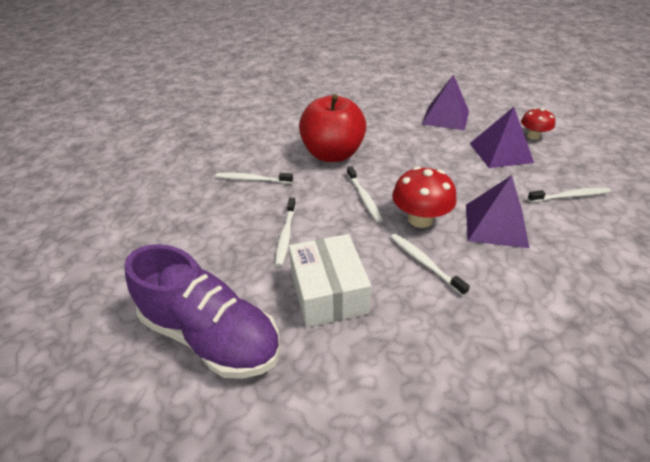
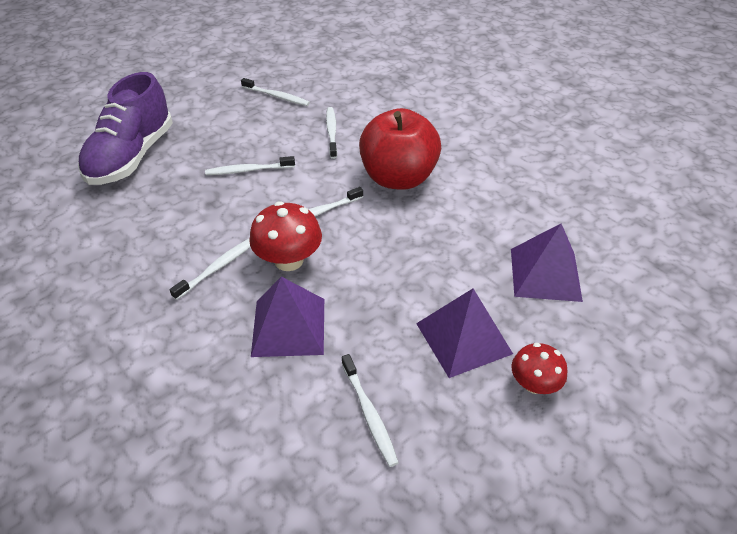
camera: 75 degrees right, 5 degrees up
(167, 207) = (277, 96): none -> white toothbrush
(328, 292) = (176, 208): white box -> none

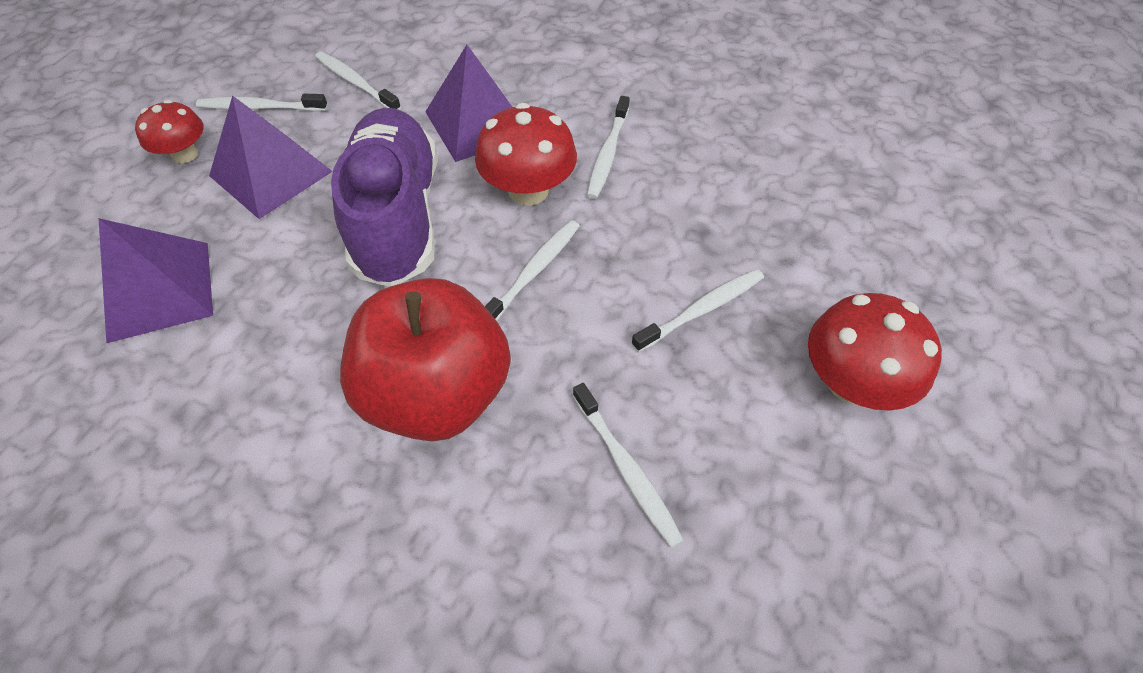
camera: 155 degrees right, 10 degrees up
(132, 157) = (904, 265): purple shoe -> purple shoe (397, 217)
(214, 128) = (851, 382): none -> red mushroom
(277, 96) = (828, 544): white toothbrush -> white toothbrush (260, 107)

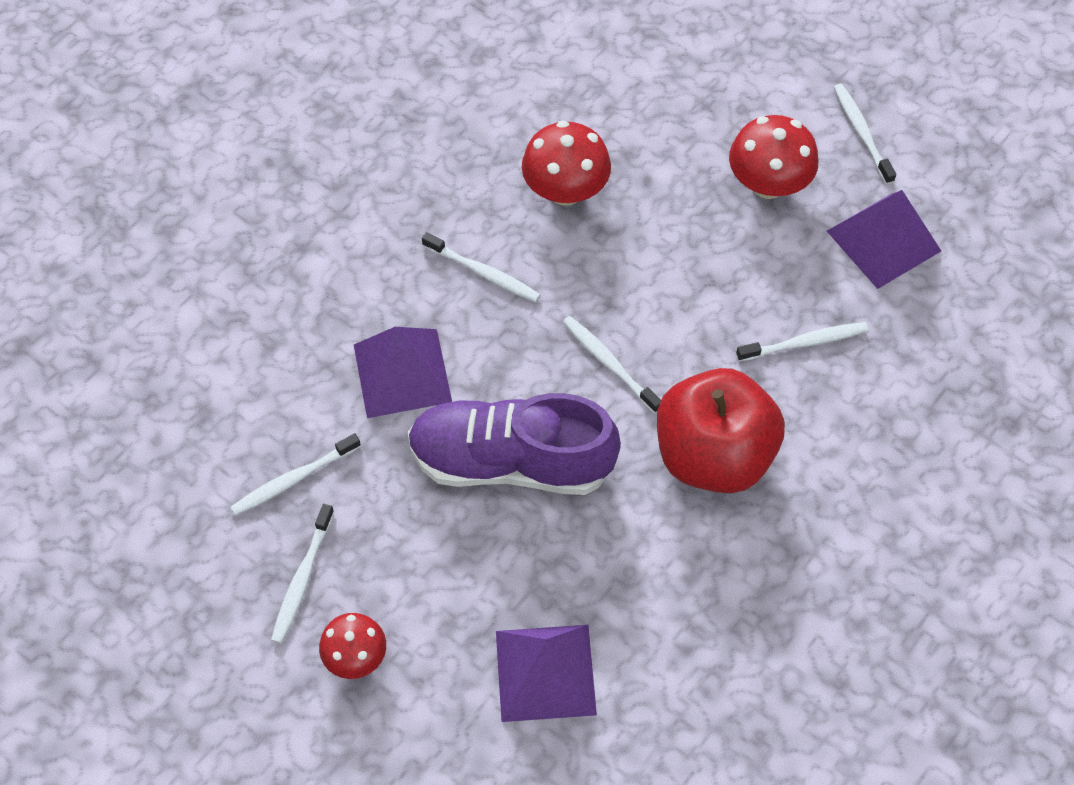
camera: 75 degrees left, 5 degrees up
(271, 173) = (414, 570): purple pyramid -> purple pyramid (883, 240)
(528, 190) = (510, 347): red mushroom -> red mushroom (565, 190)
(702, 309) = (680, 254): white toothbrush -> white toothbrush (861, 132)

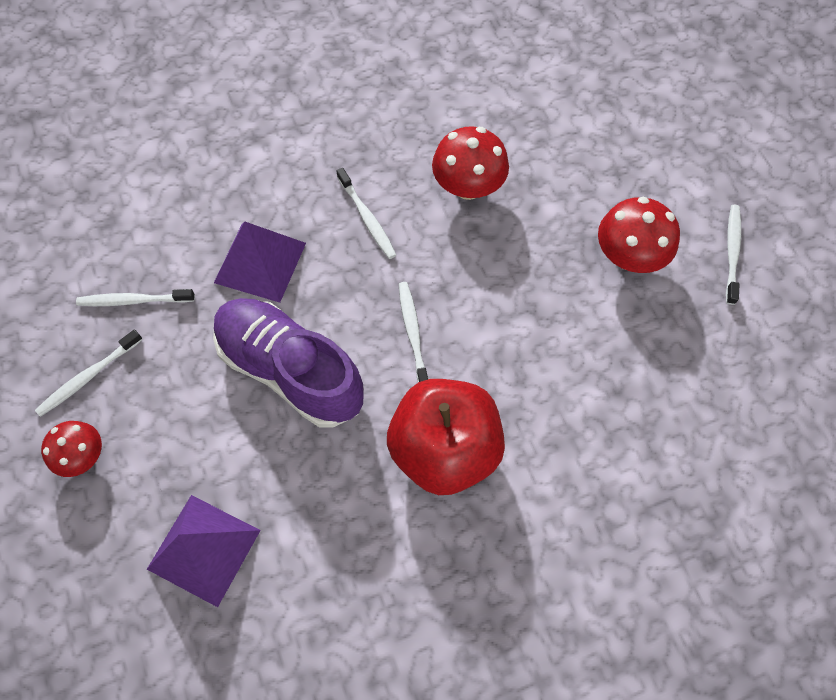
camera: 30 degrees right, 5 degrees up
(805, 342) = (577, 397): white toothbrush -> none
(883, 240) = (695, 348): purple pyramid -> none

